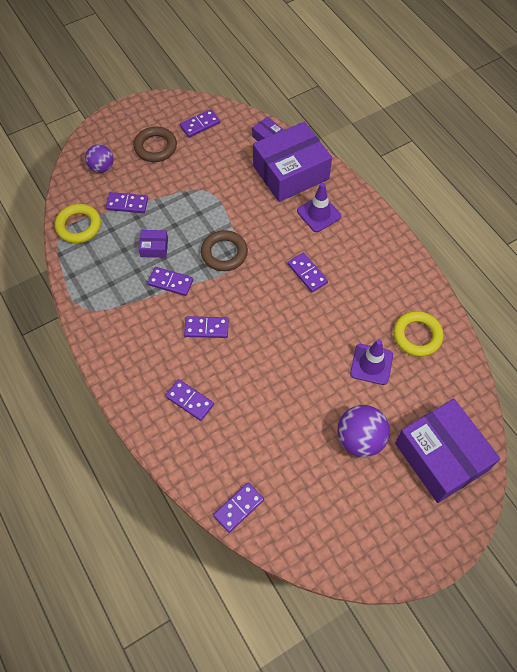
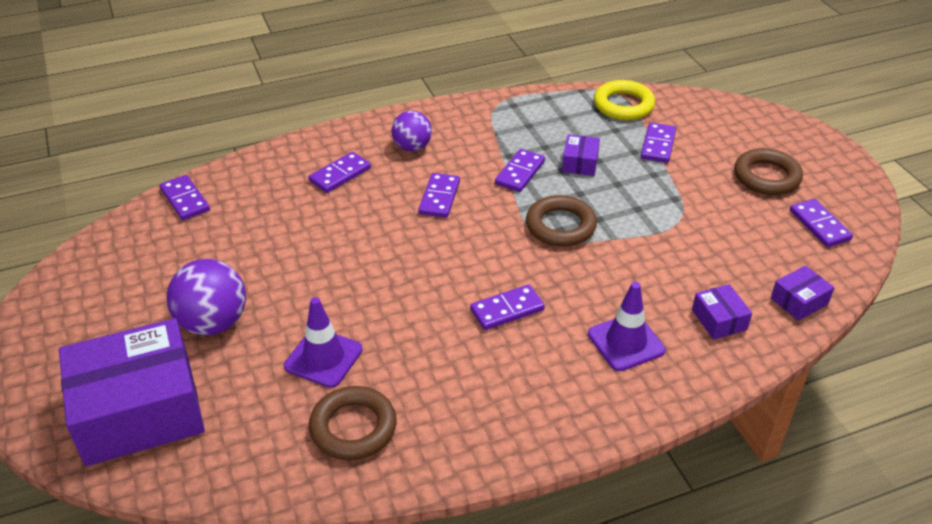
camera: 100 degrees right, 20 degrees down
(102, 167) = (724, 127): purple ball -> purple ball (412, 147)
(291, 172) = (719, 320): purple box -> purple box, size x0.42
(417, 336) = (353, 427): yellow ring -> brown ring

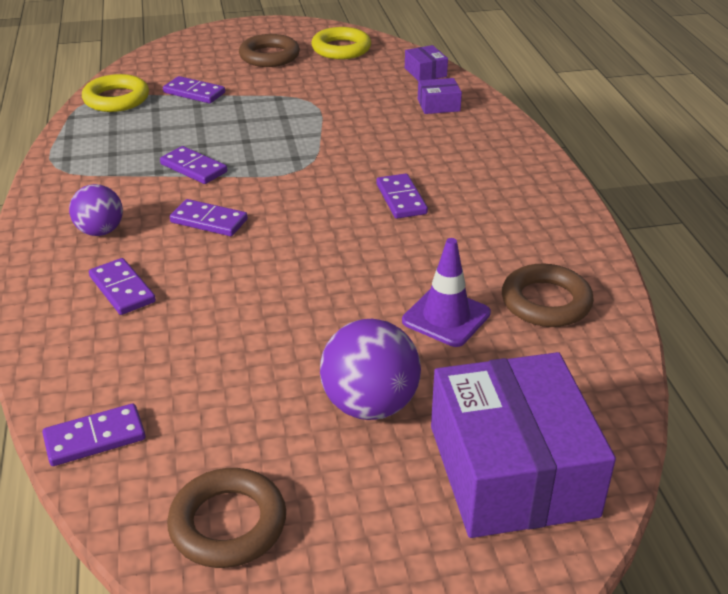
camera: 80 degrees left, 5 degrees down
(560, 226) = (291, 157): brown ring -> brown ring (228, 524)
(580, 163) = (198, 134): purple box -> none
(626, 342) = (456, 147): purple traffic cone -> none
(819, 225) = (341, 49): purple domino -> yellow ring

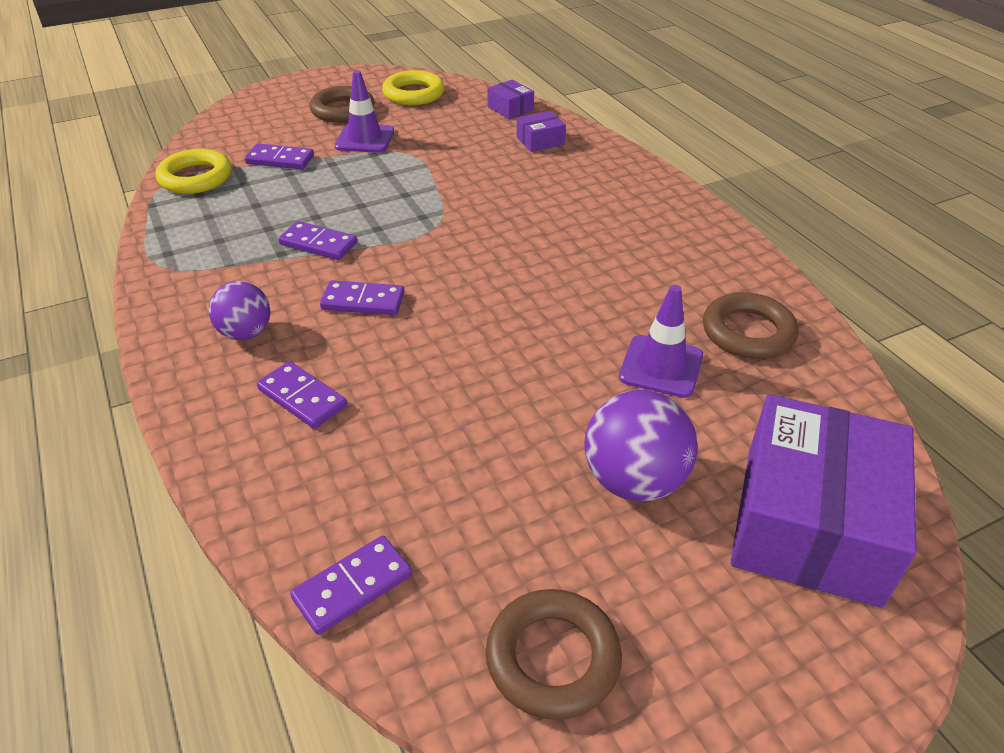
camera: 15 degrees left, 5 degrees up
(277, 84) = (365, 139): none -> purple traffic cone
(401, 199) = (553, 245): purple domino -> none
(512, 470) = (810, 523): purple box -> purple box turned 45 degrees clockwise

